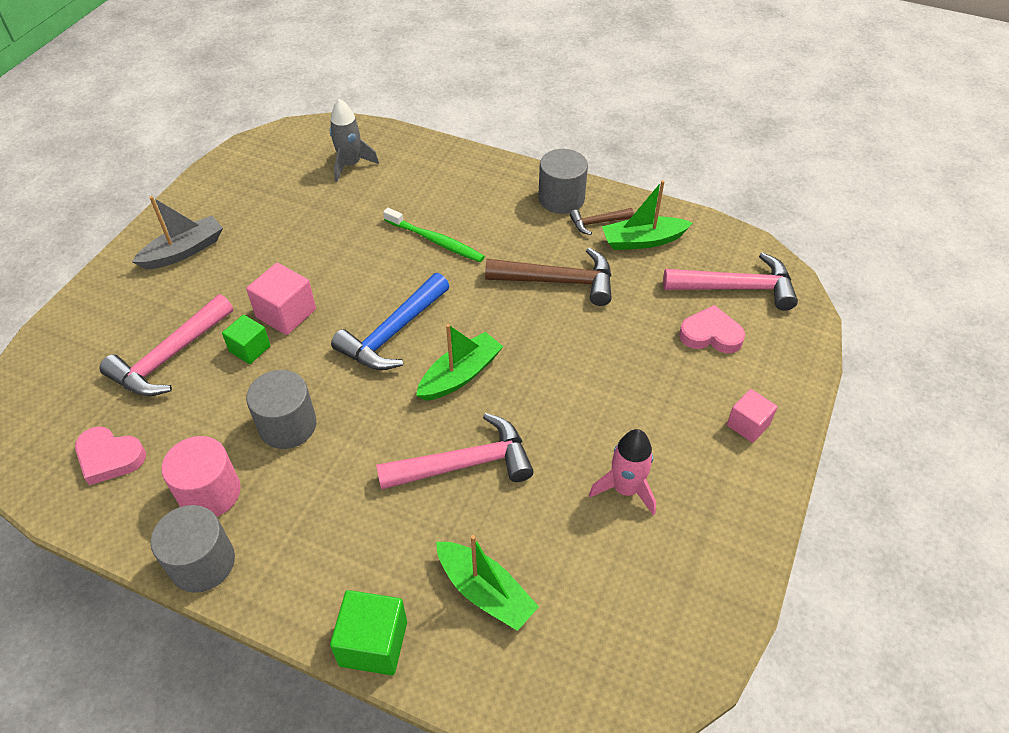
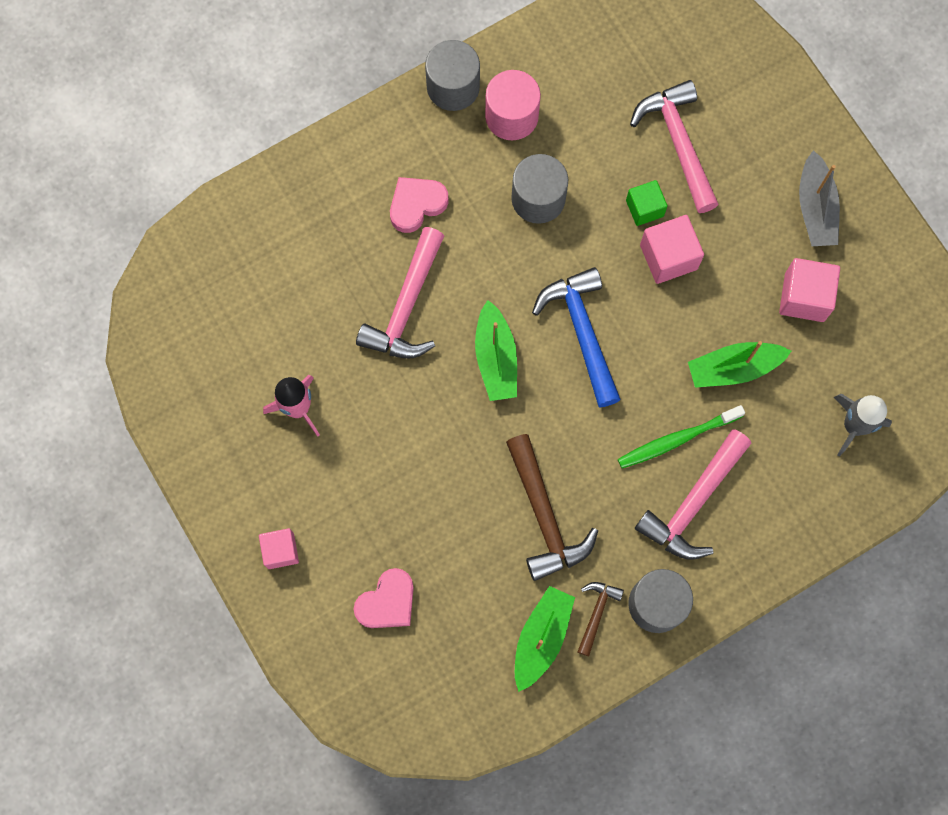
camera: 125 degrees right, 25 degrees up
(109, 457) = (596, 61): pink heart -> pink heart (416, 205)
(267, 226) = (804, 297): none -> pink cube
(373, 643) = (311, 163): green cube -> none
(485, 592) = (294, 254): green boat -> green boat (733, 368)
(558, 281) = (544, 516): brown hammer -> brown hammer turned 60 degrees counterclockwise
(736, 288) = (421, 675): pink hammer -> pink hammer (693, 503)

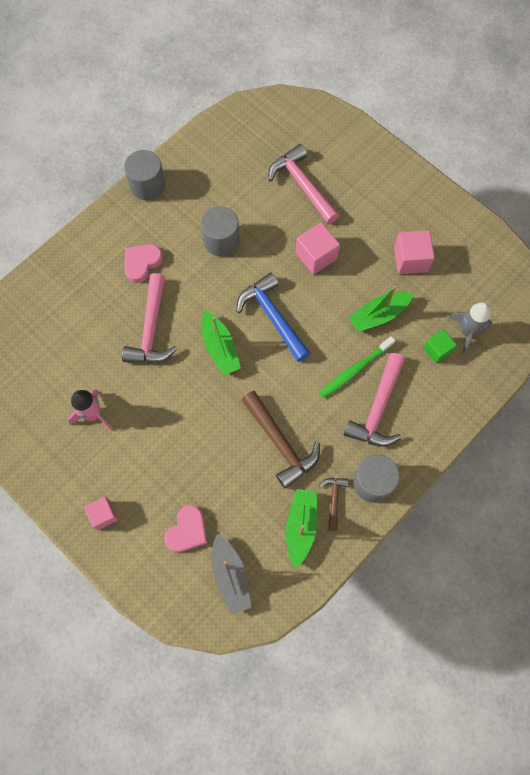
camera: 15 degrees left, 5 degrees down
(511, 116) = (190, 194): pink cylinder -> none
(644, 208) = (292, 230): green cube -> green cube (437, 350)
(815, 208) = (401, 204): grey boat -> grey boat (230, 576)

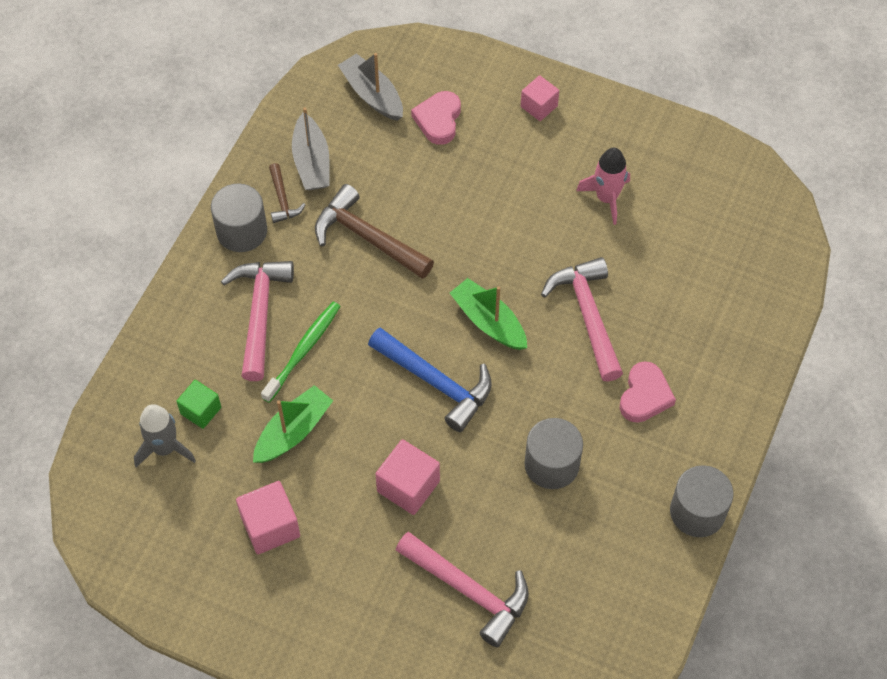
camera: 160 degrees right, 10 degrees down
(301, 527) = (311, 162): green boat -> grey boat

